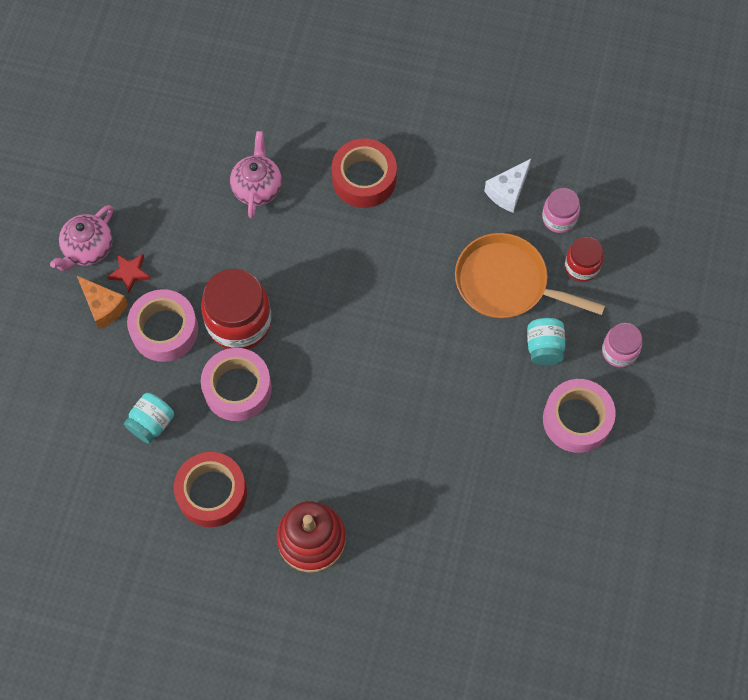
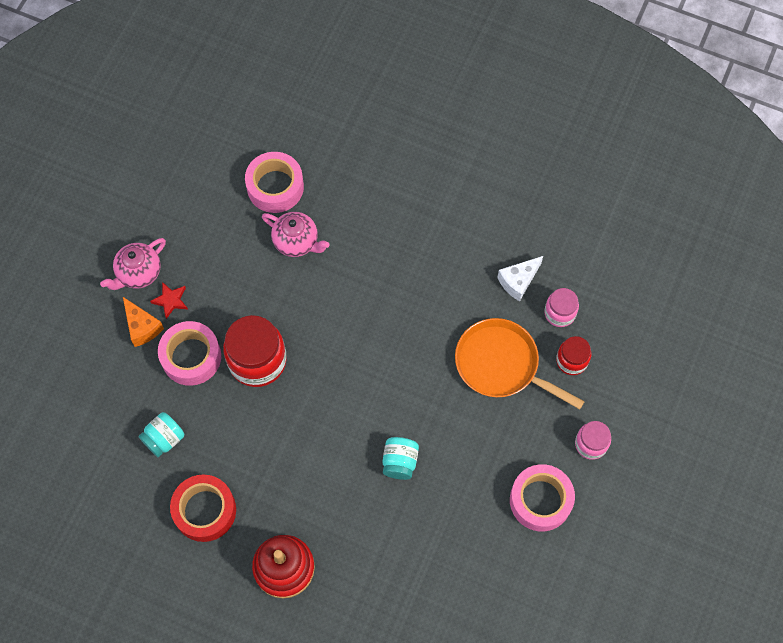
camera: 10 degrees right, 0 degrees up
(237, 388) = (245, 420): pink tape -> pink tape (275, 187)
(257, 187) = (296, 242): pink teapot -> pink teapot turned 105 degrees clockwise
(364, 179) = (392, 249): red tape -> none
(544, 347) = (523, 429): turquoise jar -> turquoise jar (400, 462)

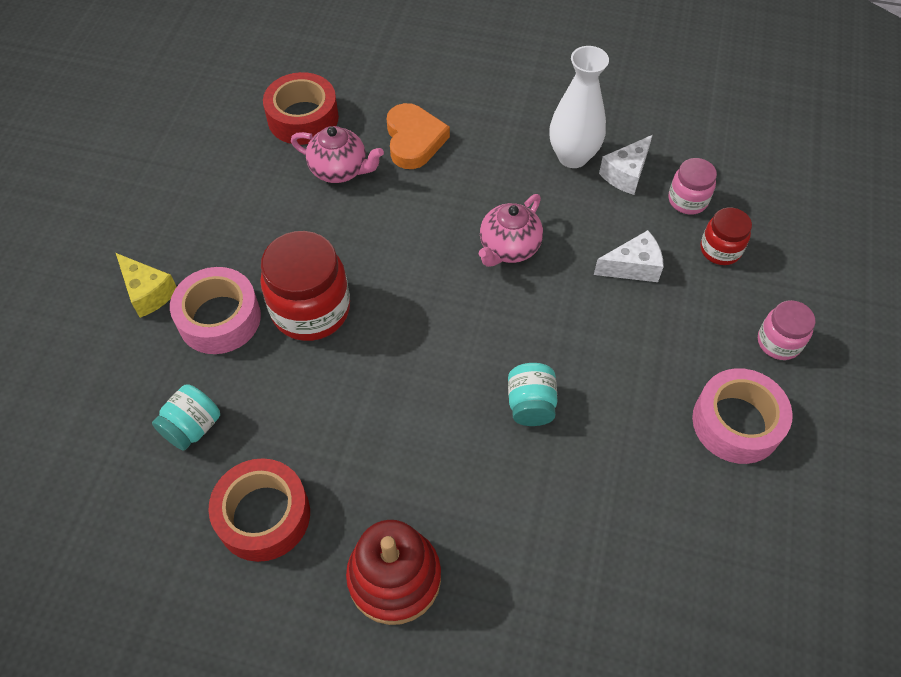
camera: 10 degrees left, 10 degrees down
(138, 273) = (138, 231): pink teapot -> pink teapot (509, 248)
(142, 327) = (148, 293): orange cheese -> yellow cheese
(170, 300) = (184, 256): red star -> none
(275, 187) = (303, 118): pink tape -> red tape
(359, 222) = (414, 140): none -> orange heart
(480, 258) = (572, 156): none -> white vase
(501, 364) = (633, 267): orange pan -> white cheese

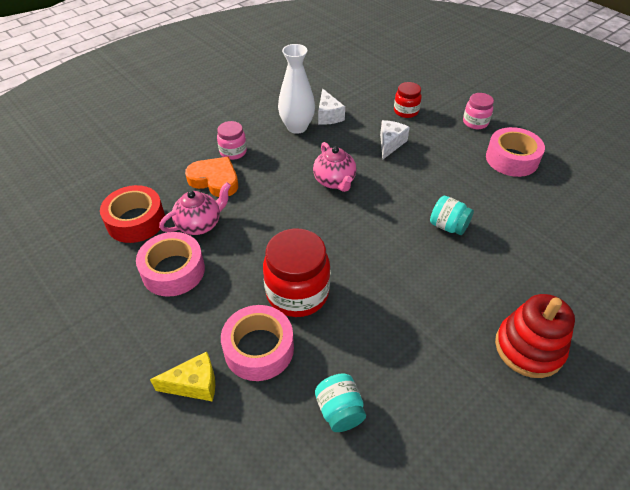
camera: 55 degrees left, 10 degrees down
(263, 190) = (173, 271): none -> pink tape
(263, 515) = (442, 399): red tape -> none
(687, 200) = (366, 105): pink jar -> pink jar (233, 152)

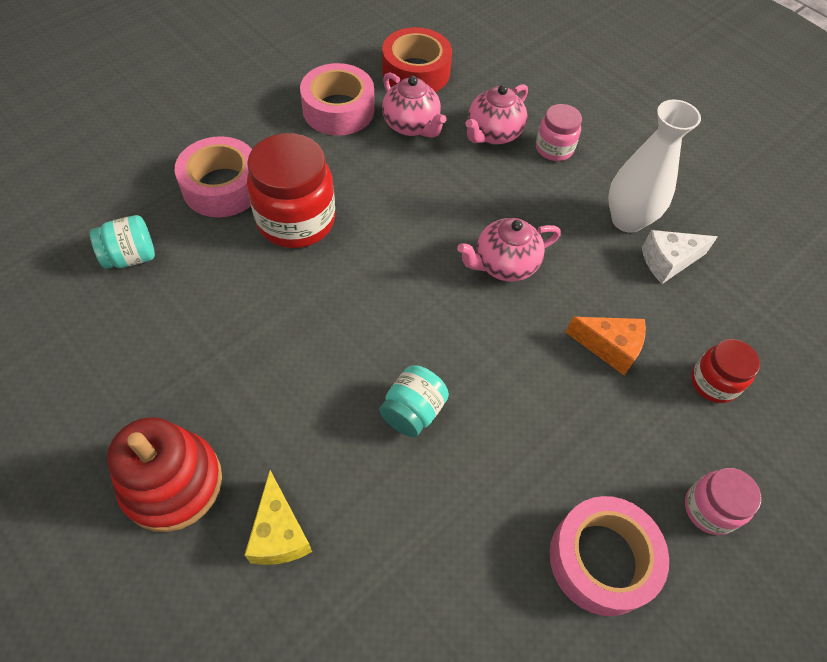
camera: 85 degrees right, 10 degrees up
(194, 384) = (189, 139): yellow cheese -> yellow cheese (279, 533)
(215, 180) = (493, 134): orange heart -> pink teapot
(390, 144) = (609, 347): white cheese -> orange cheese

